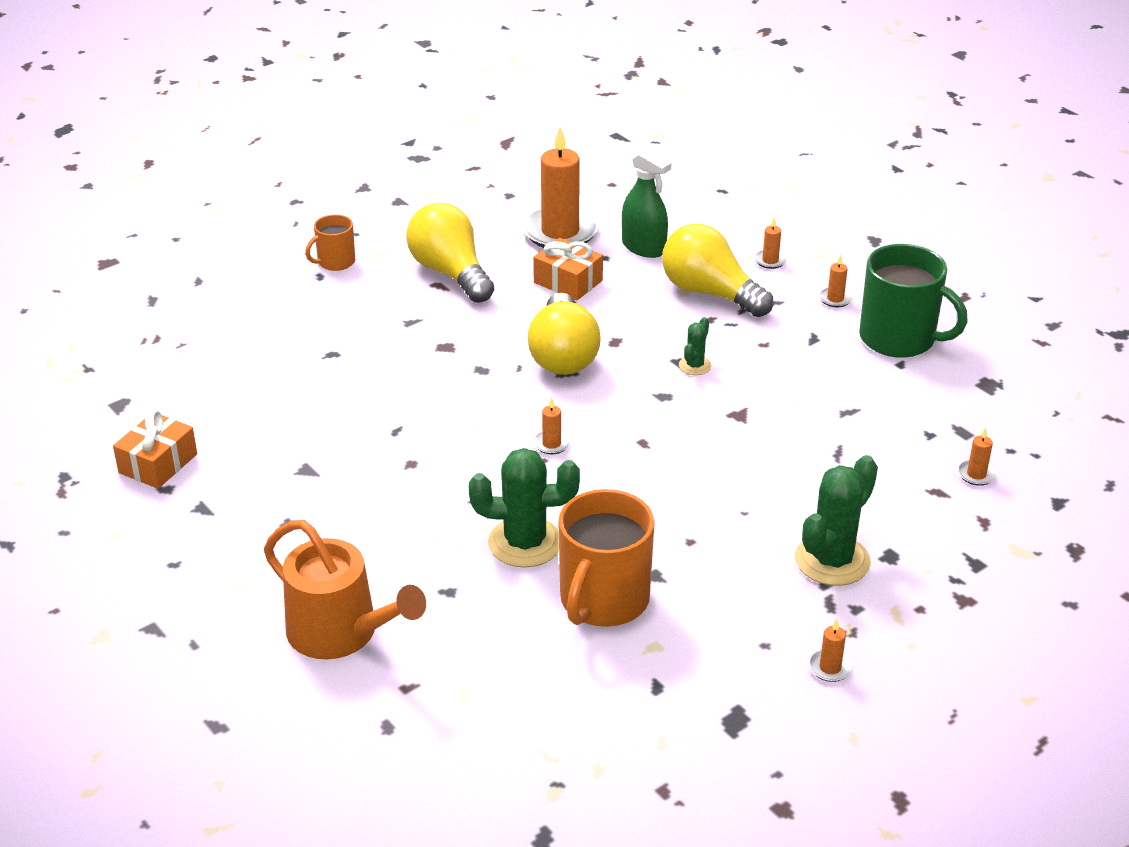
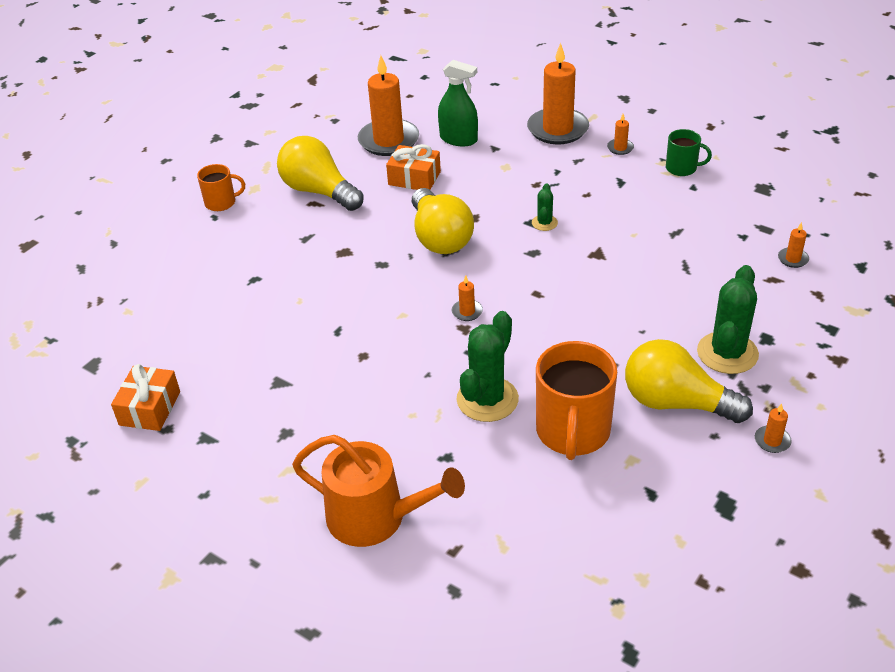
camera: 15 degrees left, 5 degrees up
(335, 262) = (221, 202): orange mug -> orange mug turned 135 degrees counterclockwise
(525, 543) = (487, 399): green cactus -> green cactus turned 45 degrees counterclockwise
(709, 293) = (526, 163): yellow light bulb -> yellow light bulb (676, 403)
(770, 260) = (557, 129): orange candle -> orange candle, size x2.38
(899, 339) = (682, 168): green mug -> green mug, size x0.53

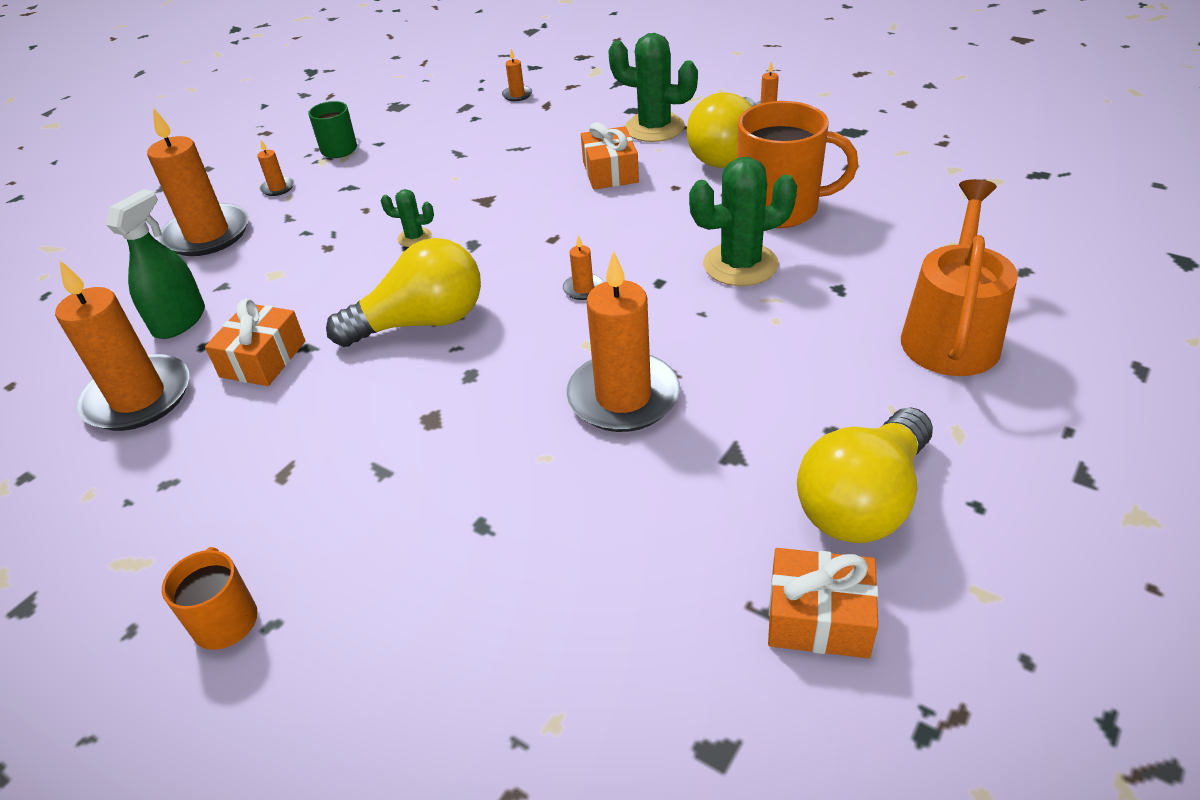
camera: 90 degrees left, 0 degrees up
(319, 191) = (250, 471): yellow light bulb -> yellow light bulb (863, 501)
(344, 333) = (623, 397): none -> orange candle
(487, 399) = (740, 265): green cactus -> green cactus turned 45 degrees counterclockwise
(641, 324) = (610, 172): none -> orange gift

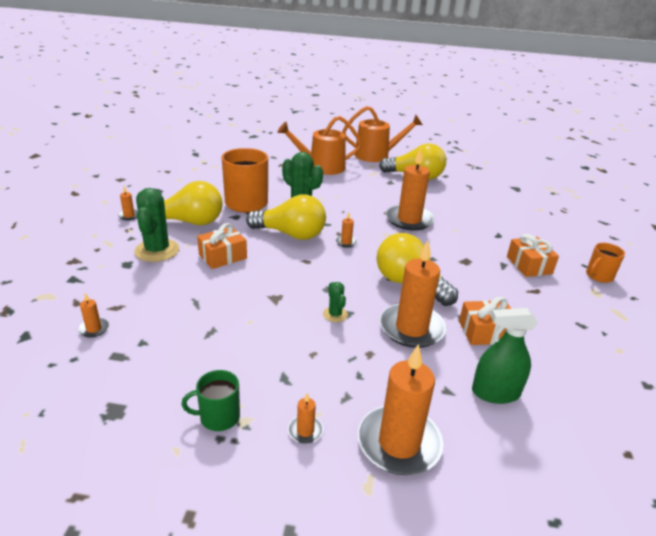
camera: 120 degrees left, 10 degrees down
(138, 397) = (560, 371): orange candle -> orange candle (411, 328)
(641, 237) = (291, 234): none -> yellow light bulb
(819, 618) = (463, 180): orange gift -> orange gift (529, 265)
(1044, 467) = (376, 155): none -> orange watering can

